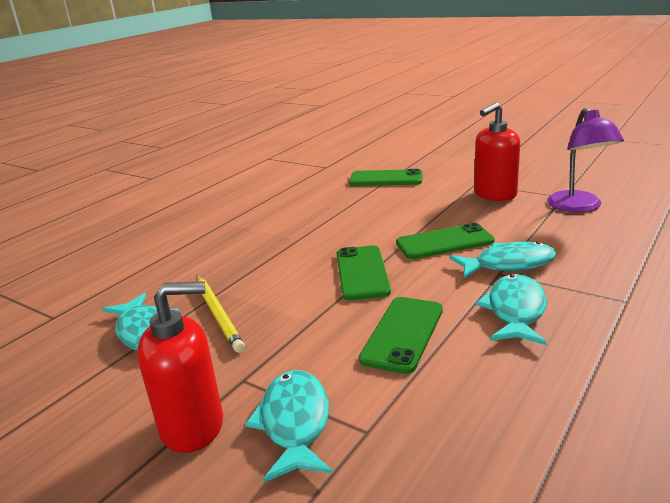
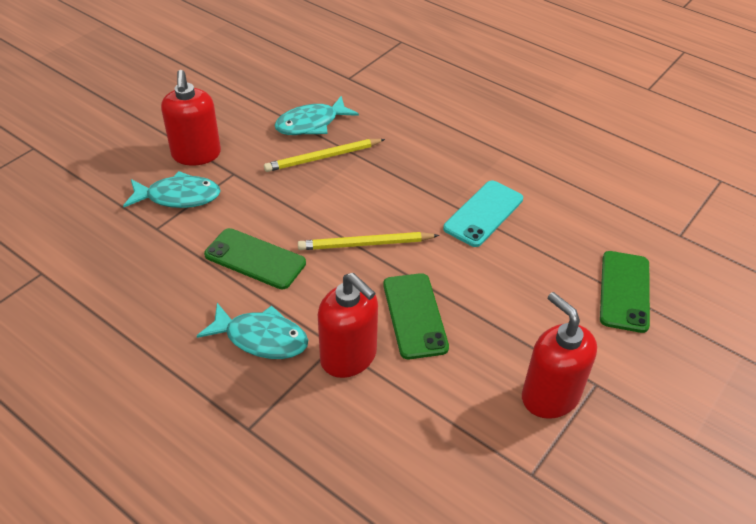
camera: 90 degrees right, 20 degrees up
(310, 225) = (483, 213): none -> turquoise phone
(362, 273) = (365, 244): green phone -> yellow pencil
(508, 264) = (349, 357): turquoise fish -> red soap dispenser
(579, 207) = (488, 478): purple lamp -> none

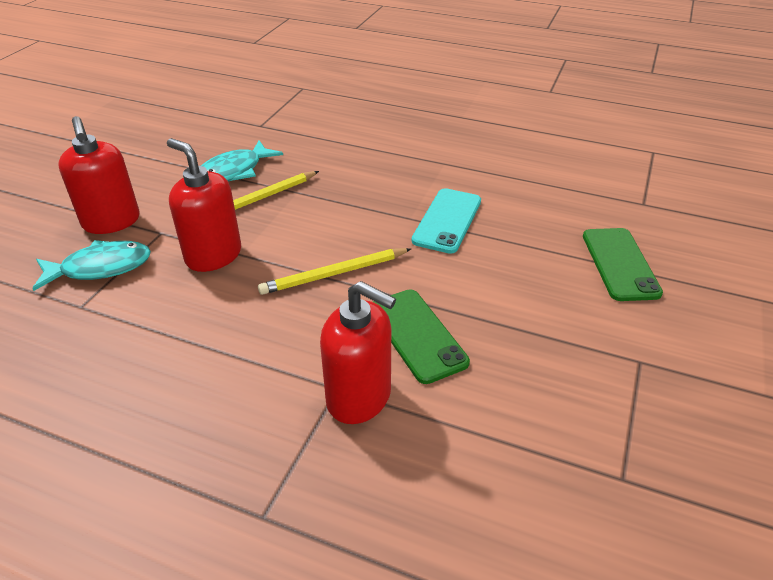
camera: 15 degrees left, 5 degrees down
(255, 259) = (212, 315): green phone -> none
(261, 338) = (246, 401): turquoise fish -> none
(550, 396) = (599, 386): red soap dispenser -> red soap dispenser (213, 255)

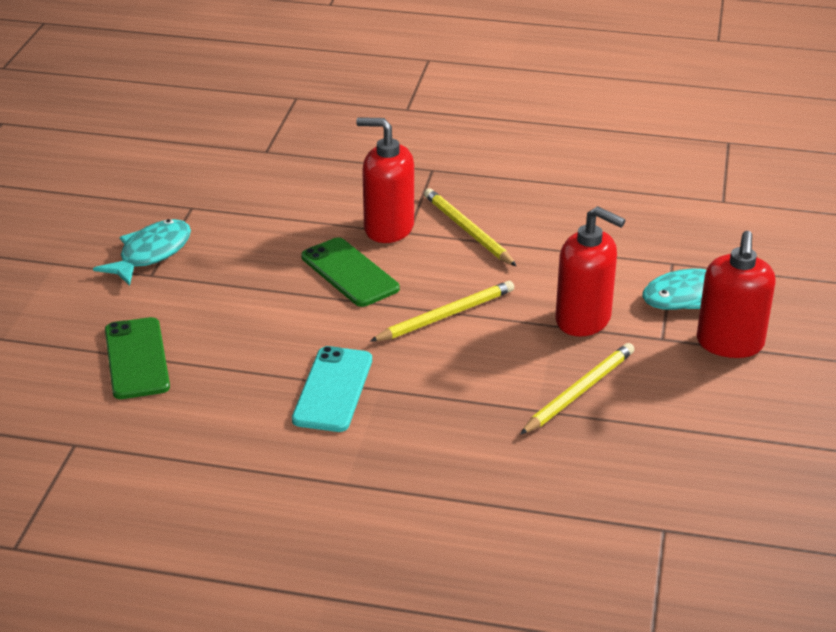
camera: 170 degrees right, 5 degrees down
(111, 222) = (729, 344): red soap dispenser -> red soap dispenser turned 135 degrees counterclockwise
(234, 171) = (639, 432): turquoise fish -> turquoise fish (151, 254)
(266, 380) = (467, 230): none -> yellow pencil

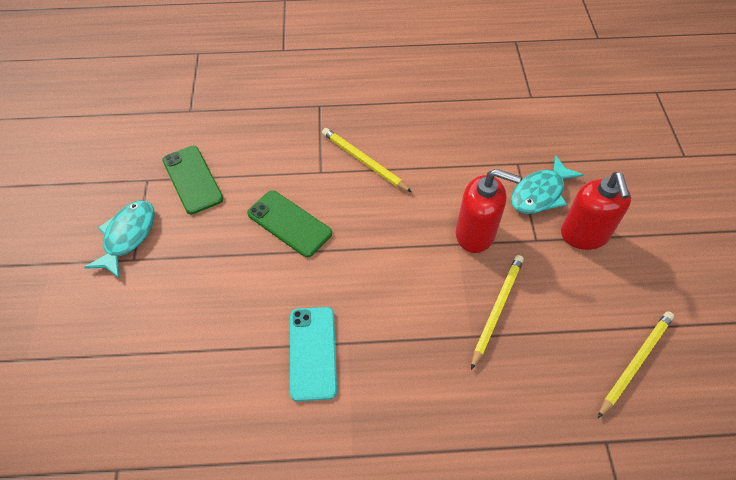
camera: 15 degrees left, 20 degrees up
(136, 359) = (145, 356): green phone -> green phone (192, 179)
(388, 228) = (305, 171): red soap dispenser -> none
(445, 315) = (374, 252): yellow pencil -> yellow pencil (635, 362)

